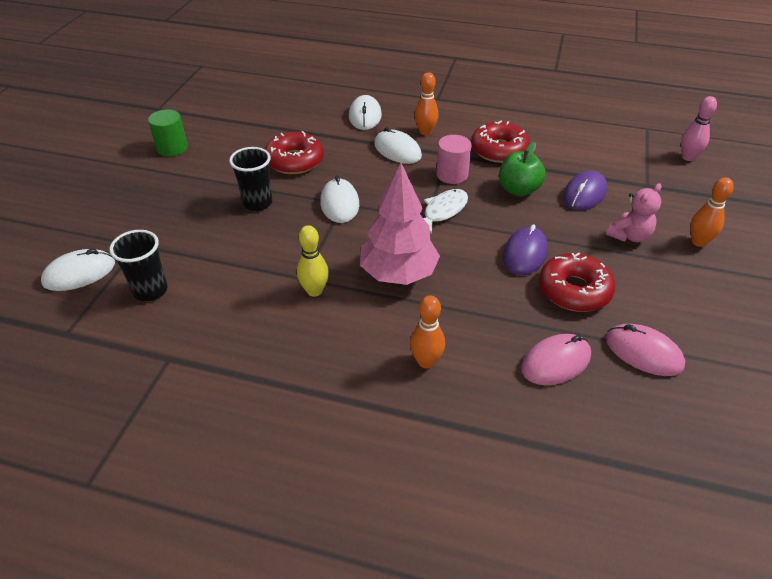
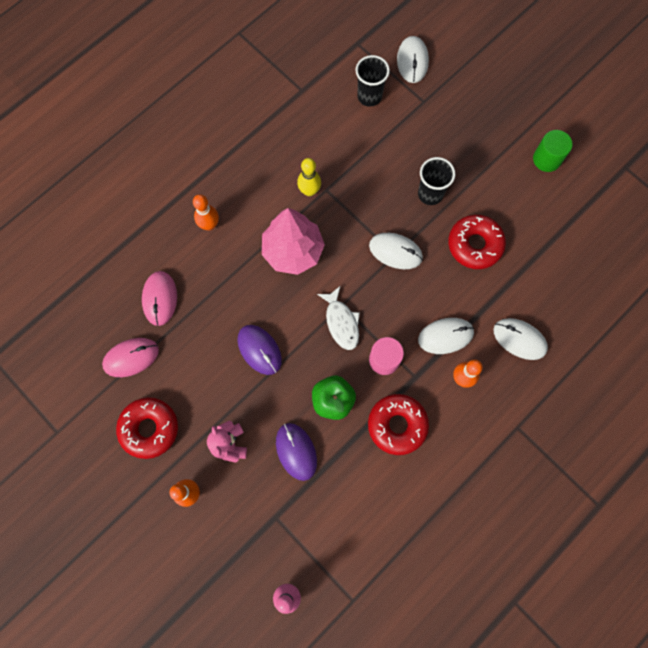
camera: 120 degrees right, 30 degrees up
(574, 290) = (205, 356): red donut -> red donut (149, 428)

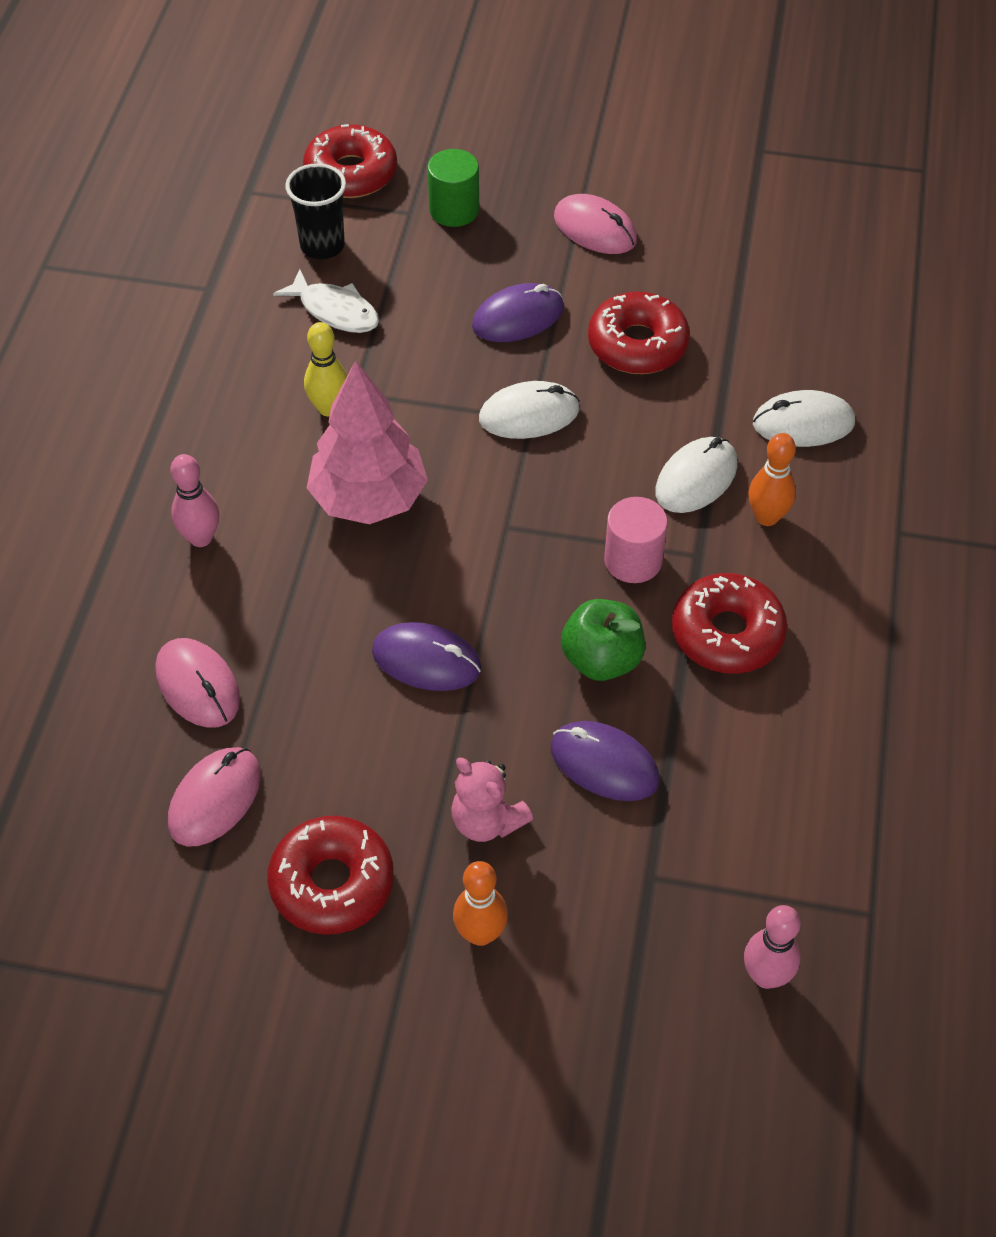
camera: 35 degrees left, 20 degrees down
(209, 225) = (201, 538): orange bowling pin -> pink bowling pin
(341, 322) = (525, 549): white fish -> white fish (335, 311)
(412, 61) = (351, 173): white mouse -> red donut
(430, 194) = (518, 317): black cup -> purple mouse
(505, 165) = (595, 229): none -> pink mouse
(547, 159) = (646, 193): green cylinder -> green cylinder (454, 210)

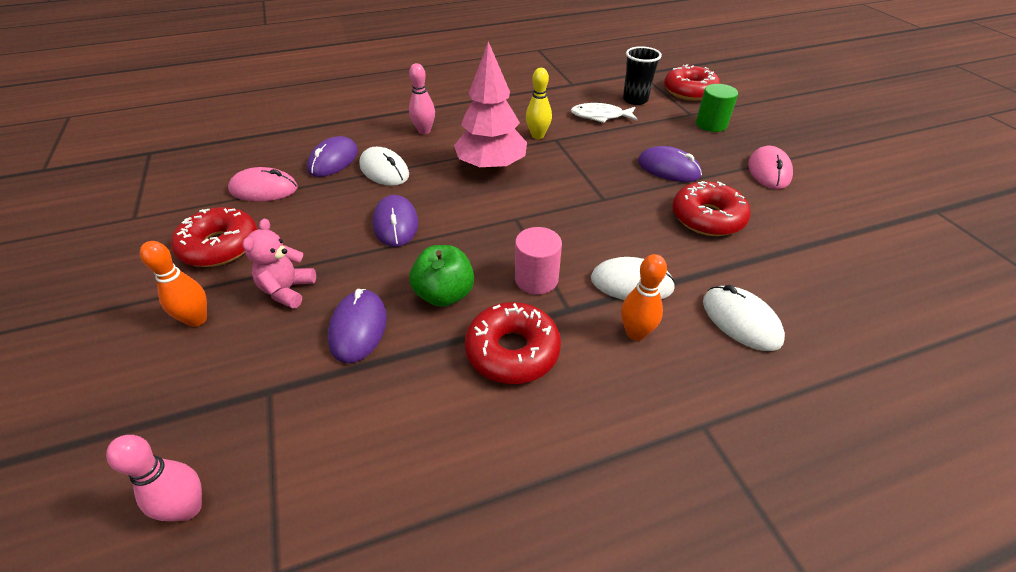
camera: 60 degrees right, 10 degrees down
(198, 685) = (333, 160): pink mouse -> purple mouse
(335, 311) = (600, 116): white fish -> white fish turned 90 degrees clockwise
(529, 414) = (605, 197): white mouse -> white mouse (384, 170)

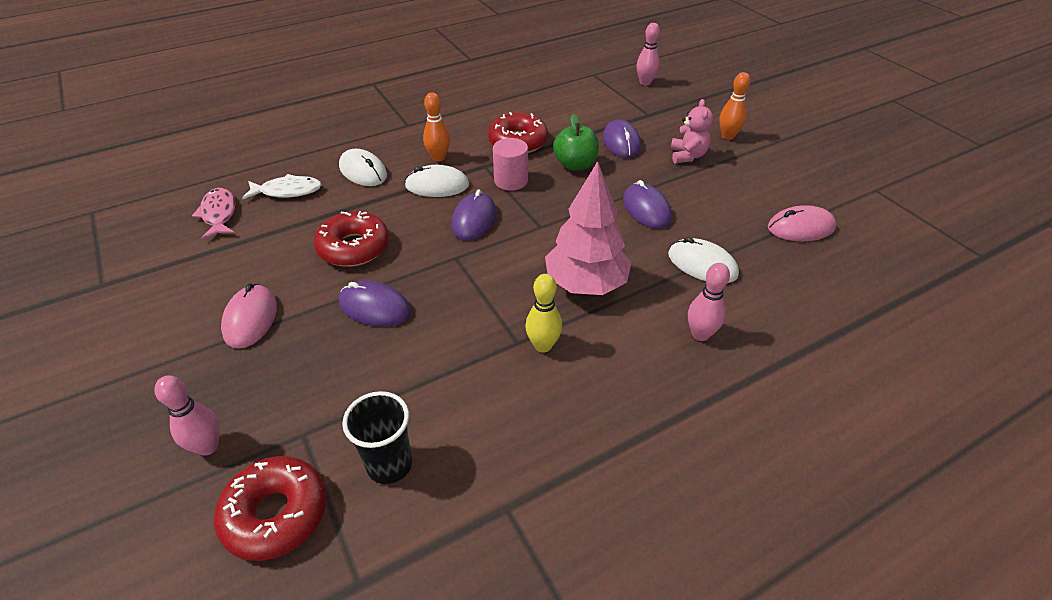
camera: 170 degrees right, 0 degrees up
(220, 246) = (772, 177): red donut -> none
(333, 160) = (769, 271): purple mouse -> purple mouse (474, 219)
(600, 116) = (454, 404): white fish -> white fish (287, 191)
(711, 124) = (281, 407): green cylinder -> none
(745, 114) = (207, 446): none -> pink bowling pin
(892, 274) = (219, 214): none -> pink fish

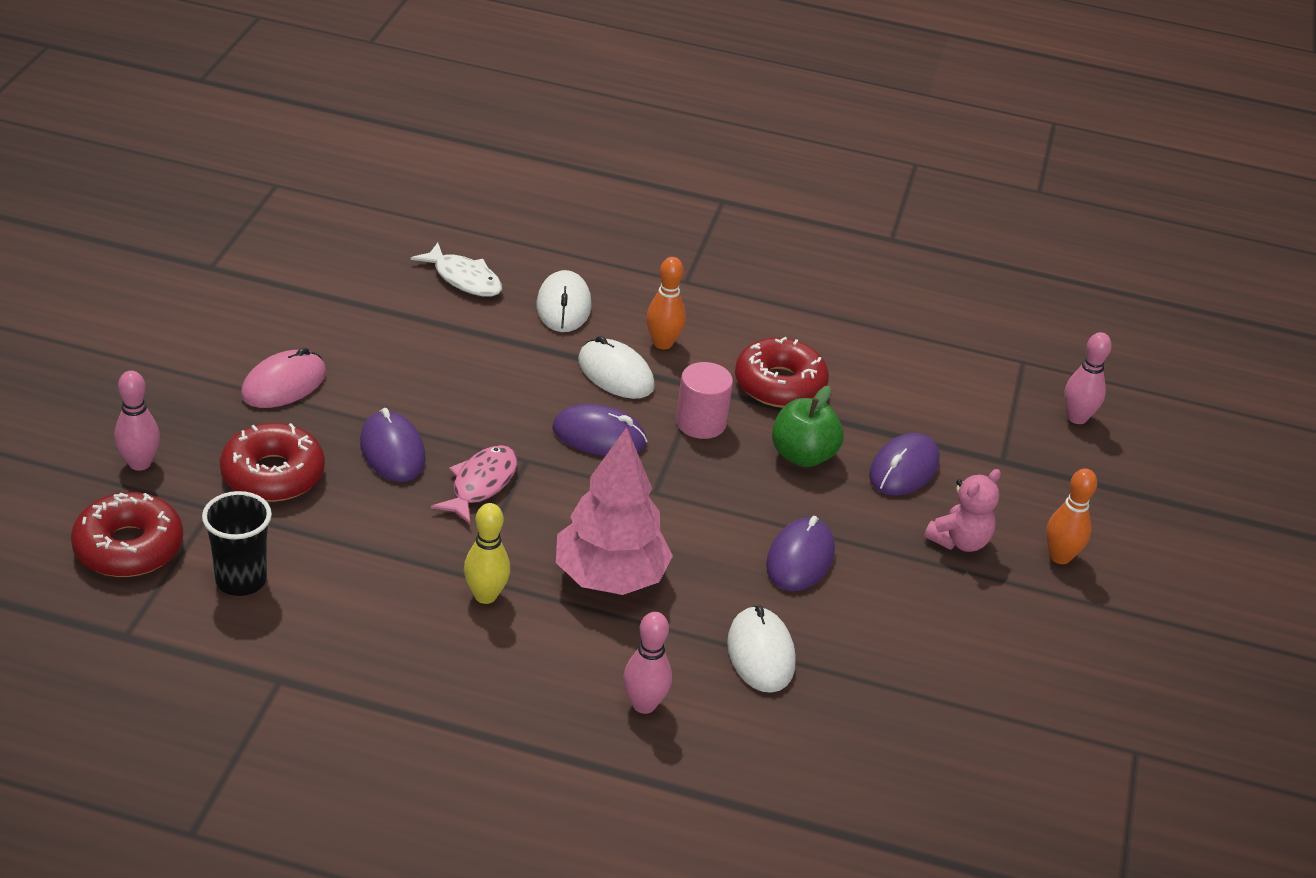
camera: 40 degrees right, 5 degrees down
(219, 214) = (375, 261): pink fish -> pink fish (481, 484)
(354, 247) = (448, 381): red donut -> red donut (273, 474)
(474, 219) = (599, 436): purple mouse -> purple mouse turned 45 degrees clockwise
(800, 228) = (946, 710): pink mouse -> none

